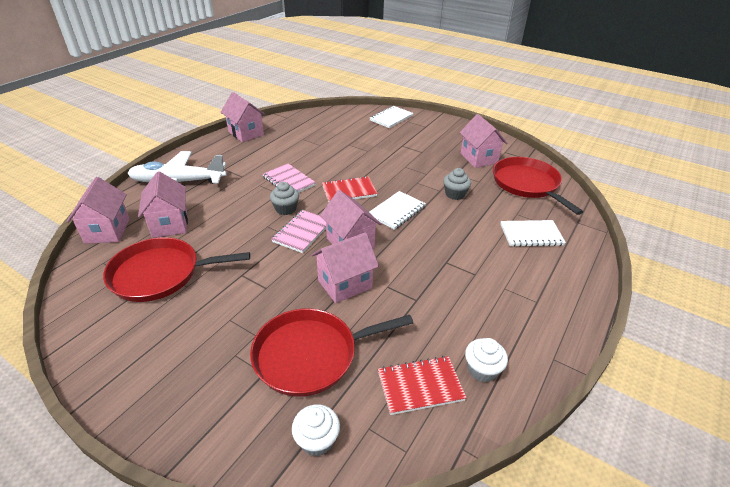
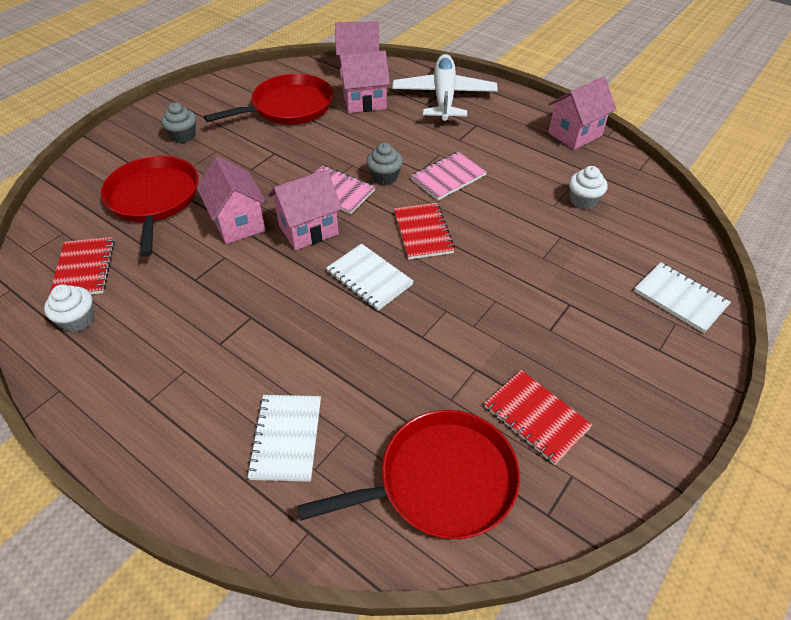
camera: 95 degrees right, 10 degrees up
(160, 274) = (288, 107): red pan -> red pan turned 60 degrees clockwise
(317, 440) = (69, 203): white cupcake -> white cupcake (583, 200)
(455, 194) = (410, 355): grey cupcake -> grey cupcake (183, 136)
(478, 158) = (536, 417): pink house -> red notebook

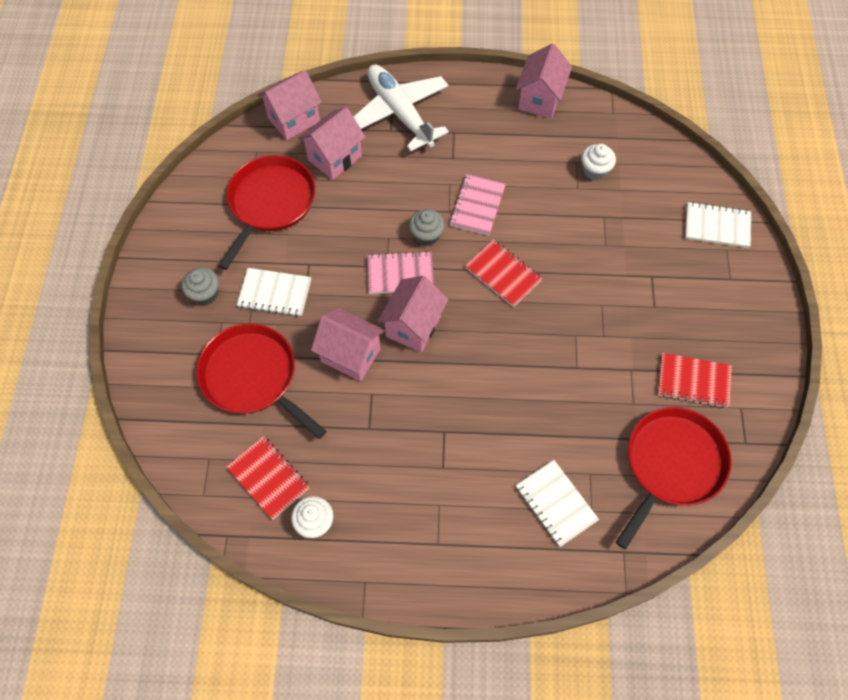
camera: 35 degrees left, 15 degrees up
(369, 278) = (499, 342): white notebook -> white notebook (275, 293)

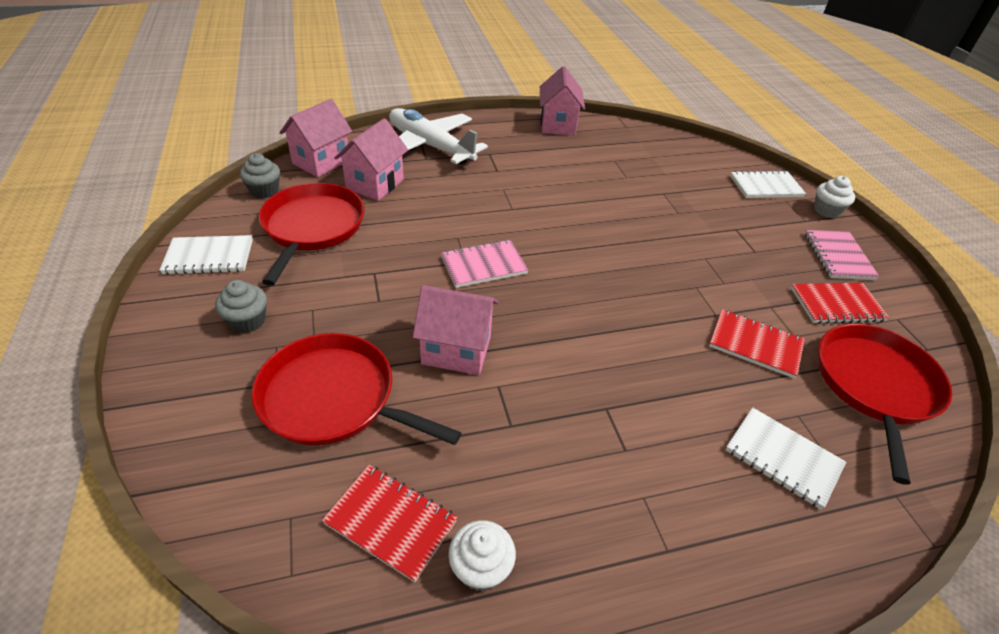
camera: 20 degrees left, 20 degrees down
(275, 293) = (340, 306): white notebook -> white notebook (209, 257)
(413, 326) = (519, 309): pink house -> none
(426, 235) = (498, 230): grey cupcake -> grey cupcake (264, 191)
(477, 206) = (539, 201): pink notebook -> pink notebook (838, 256)
(503, 274) = (593, 249): red notebook -> red notebook (755, 345)
(595, 170) = (634, 163): white cupcake -> white cupcake (826, 210)

